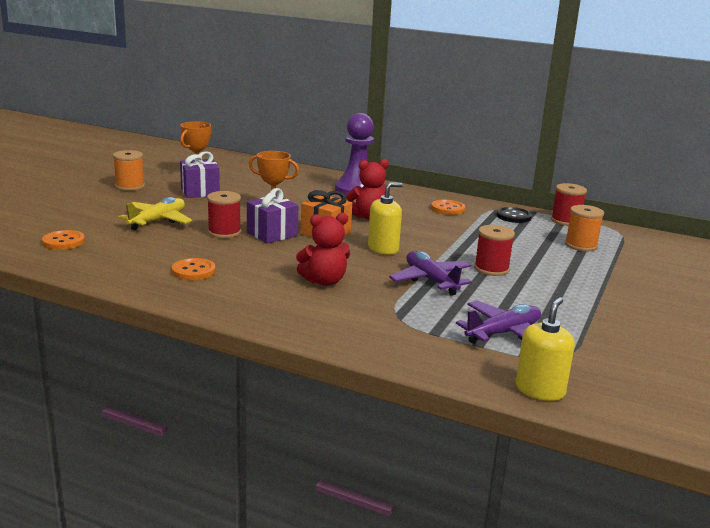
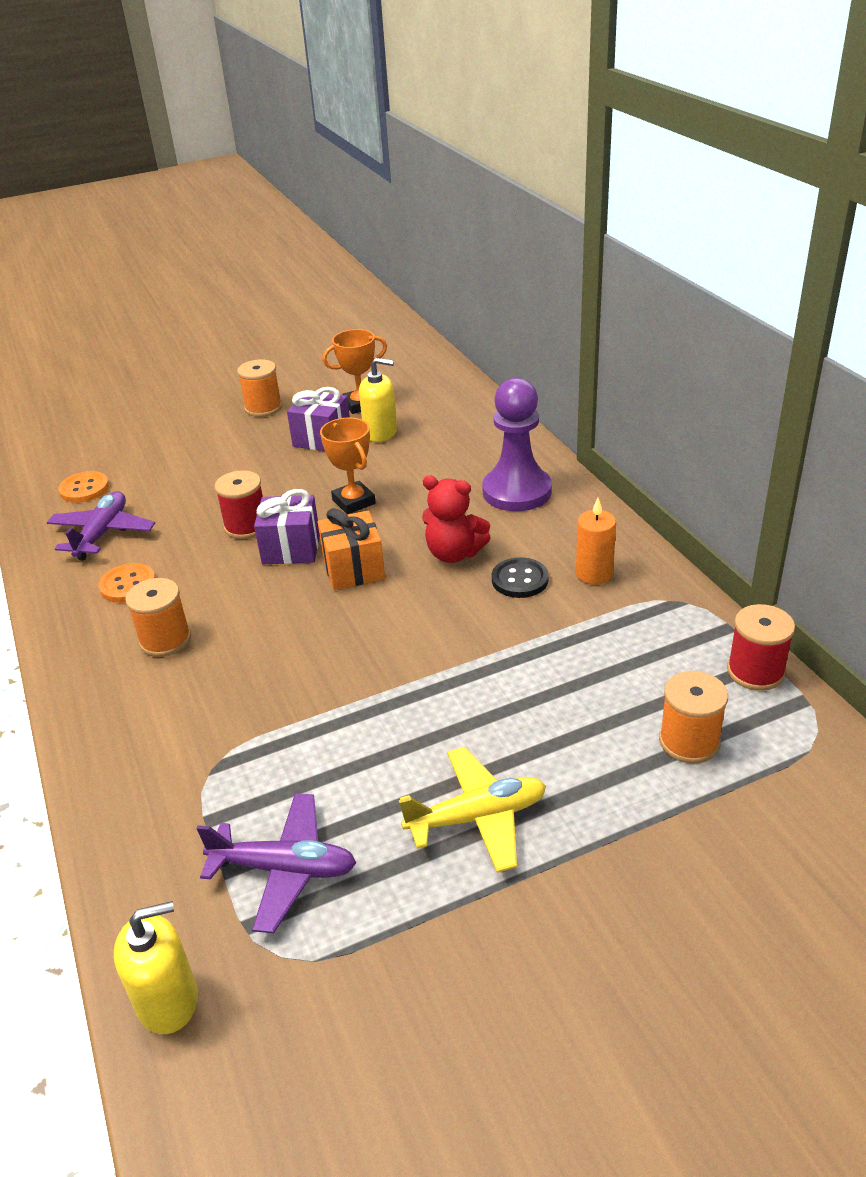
camera: 45 degrees right, 15 degrees up
(158, 221) = (209, 481): yellow plane -> yellow plane (477, 817)
(268, 284) = (165, 640): none -> orange spool
(324, 281) = (226, 662): red teddy bear -> none
(383, 248) = (380, 628): yellow soap dispenser -> yellow soap dispenser (380, 432)
(431, 280) = (347, 718): purple plane -> purple plane (102, 533)
(447, 209) = (594, 574): orange button -> orange candle
(491, 269) = (463, 732): red spool -> none
(513, 216) = (676, 628): black button -> black button (520, 580)

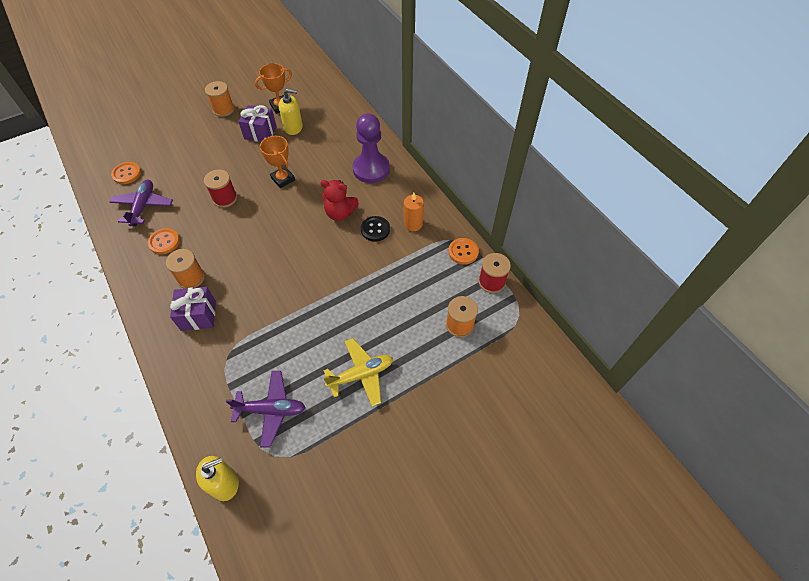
camera: 10 degrees left, 20 degrees up
(291, 548) = (252, 213): purple gift -> purple gift (198, 316)
(353, 569) = (287, 226): orange gift -> none
(694, 620) = (463, 252): none -> orange button

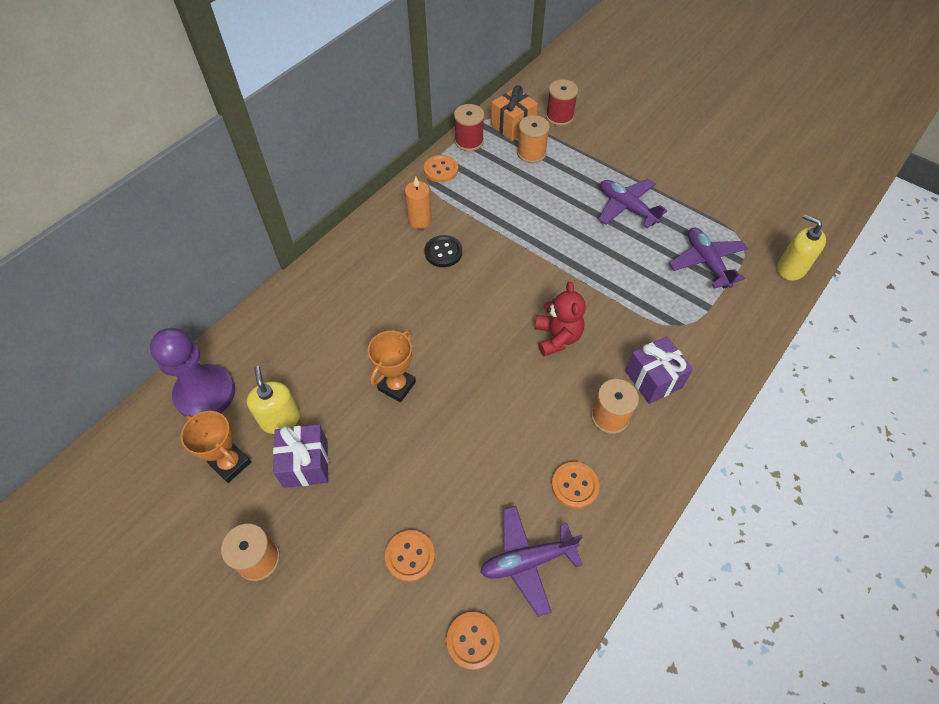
camera: 110 degrees left, 0 degrees up
(183, 161) = (410, 556): none -> orange button
(225, 198) = (463, 445): red spool -> red spool (559, 116)
(340, 213) = (433, 295): red teddy bear -> red teddy bear (557, 337)
(361, 374) = (627, 208): yellow plane -> purple plane
(371, 169) = (342, 288): purple pawn -> purple pawn (205, 393)
(501, 323) = (513, 126): none -> orange gift

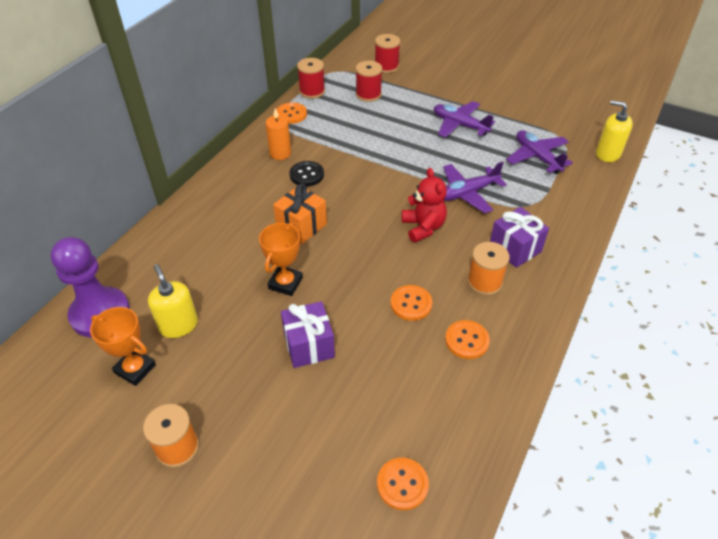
camera: 10 degrees left, 10 degrees down
(306, 464) = (210, 359): purple gift -> purple gift (309, 345)
(410, 556) = (326, 421): orange button -> orange button (411, 304)
(513, 126) = (348, 77): orange gift -> orange gift (301, 226)
(527, 561) = (438, 408): purple plane -> purple plane (467, 193)
(531, 153) = (368, 94): orange spool -> red spool

